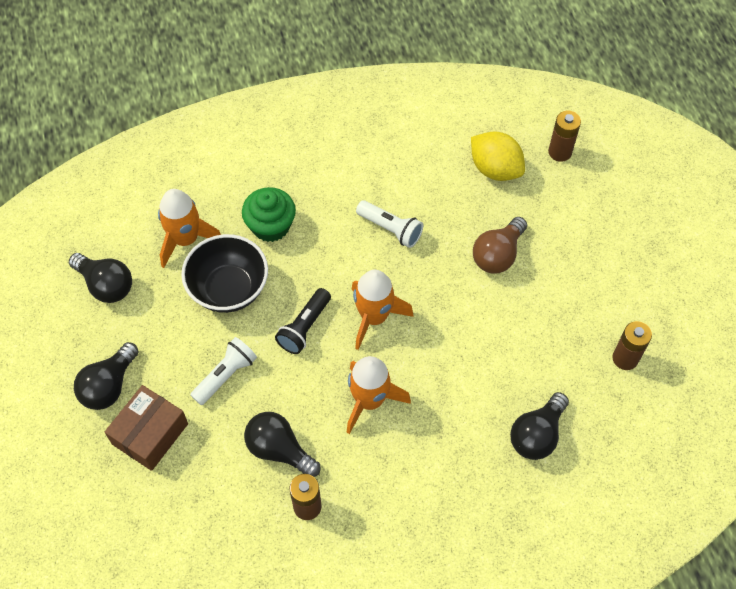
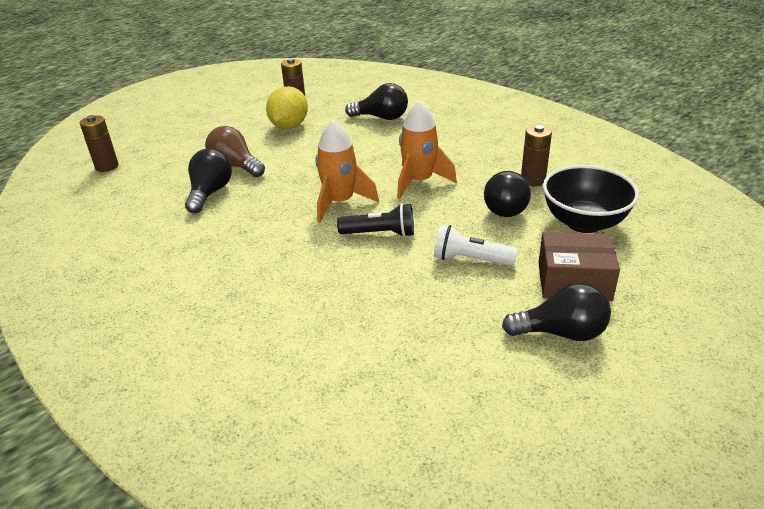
camera: 115 degrees left, 25 degrees down
(106, 285) = (449, 399): black light bulb -> black light bulb (210, 193)
(186, 239) = (334, 356): orange rocket -> none
(229, 289) = (376, 295): black bowl -> black bowl (584, 222)
(271, 226) = (276, 297): green cupcake -> none
(390, 229) = (237, 222): white flashlight -> none
(495, 169) = (138, 190): yellow lemon -> yellow lemon (289, 126)
(498, 255) = (235, 166): brown light bulb -> brown light bulb turned 150 degrees counterclockwise

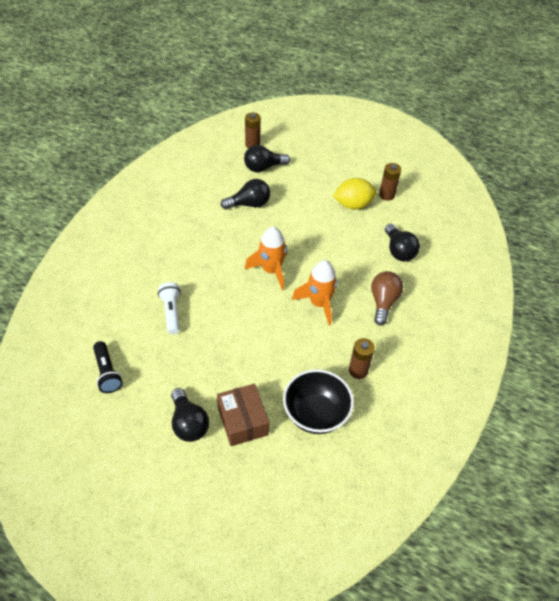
camera: 60 degrees right, 15 degrees up
(235, 166) = (285, 201): brown light bulb -> brown light bulb (383, 302)
(380, 234) = (246, 303): black flashlight -> black flashlight (107, 373)
(470, 259) = (241, 358): white flashlight -> white flashlight (171, 312)
(505, 207) = (312, 362): black light bulb -> black light bulb (263, 167)

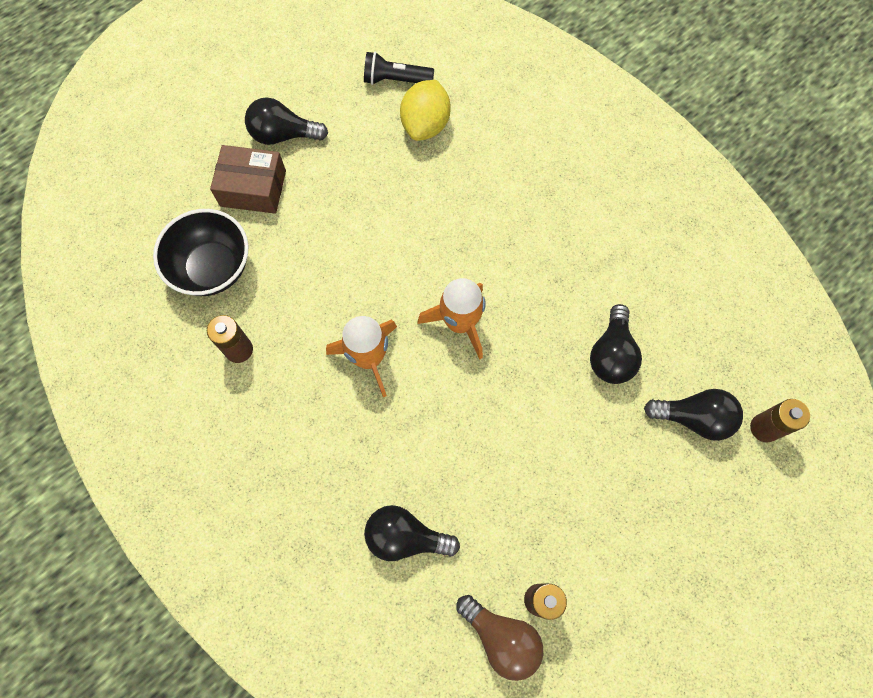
camera: 120 degrees right, 20 degrees up
(171, 312) = (449, 172): white flashlight -> none
(263, 167) = (693, 418): black light bulb -> black light bulb turned 90 degrees clockwise
(353, 205) = (541, 523): yellow lemon -> yellow lemon (425, 124)
(383, 302) = (323, 449): brown light bulb -> brown light bulb (501, 637)

